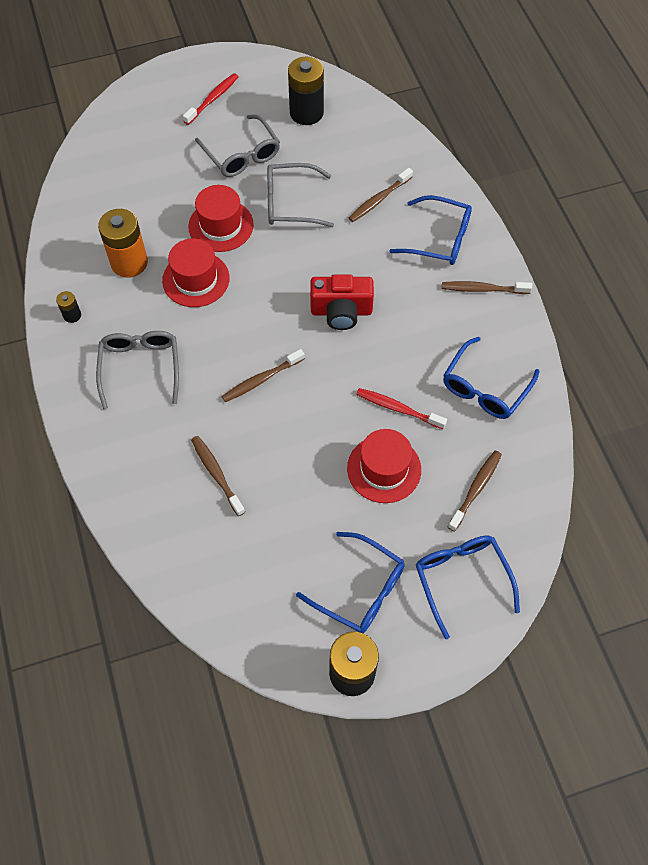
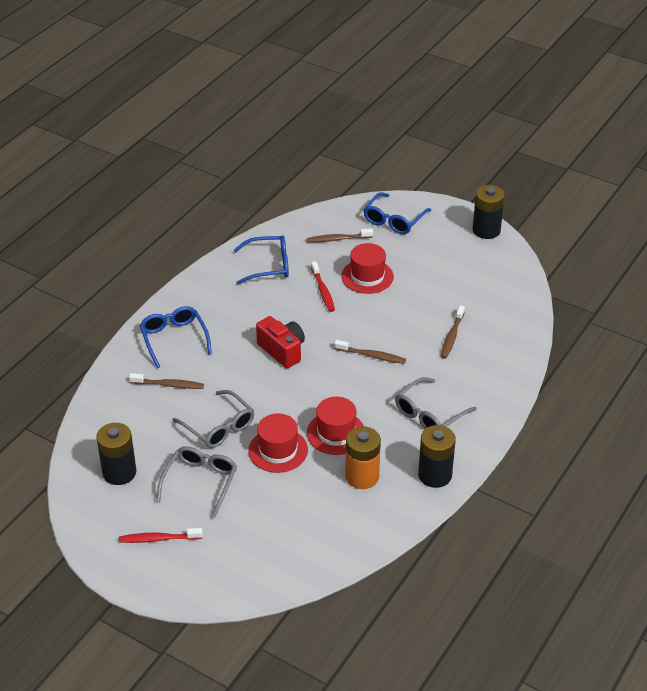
camera: 130 degrees left, 20 degrees down
(72, 315) = (435, 475): black battery -> black battery, size x2.13
(359, 589) = (443, 249): blue glasses -> none
(483, 289) = (196, 300): brown toothbrush -> none

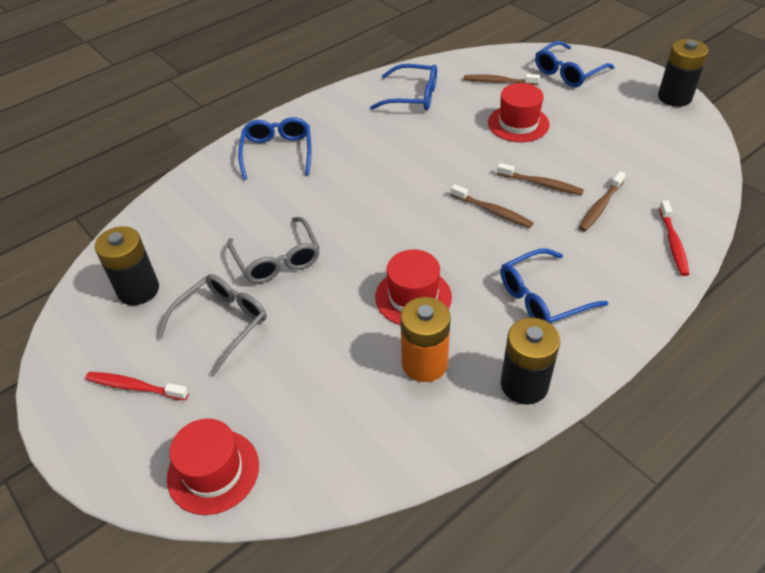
camera: 20 degrees right, 5 degrees up
(169, 385) = (246, 200): brown toothbrush -> brown toothbrush (541, 184)
(278, 450) = (333, 303): red hat -> red hat (213, 471)
(282, 350) = (389, 186): red camera -> none
(323, 291) = (462, 130): red toothbrush -> red toothbrush (673, 243)
(430, 414) = (543, 297): grey glasses -> blue glasses

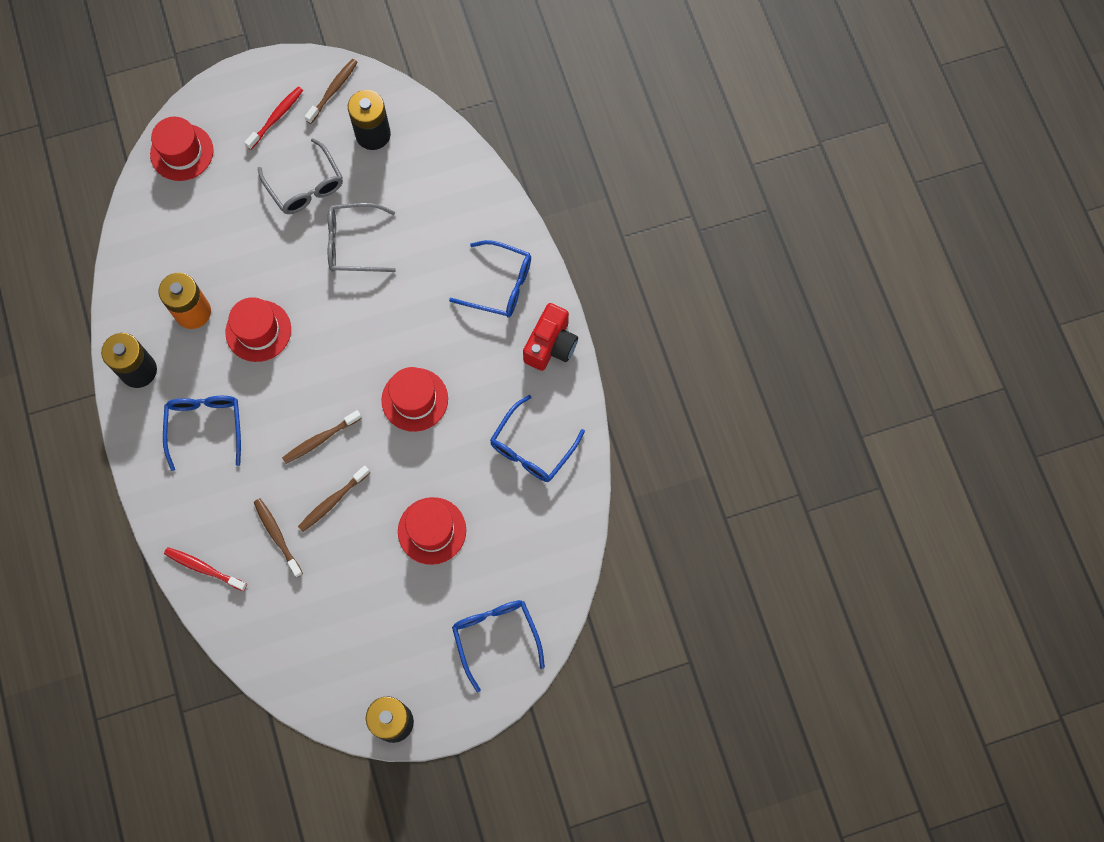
camera: 110 degrees right, 25 degrees up
(319, 111) = (551, 345): none -> red camera
(414, 167) = (414, 399): none -> red hat
(498, 82) = (515, 550): brown toothbrush -> brown toothbrush (333, 90)

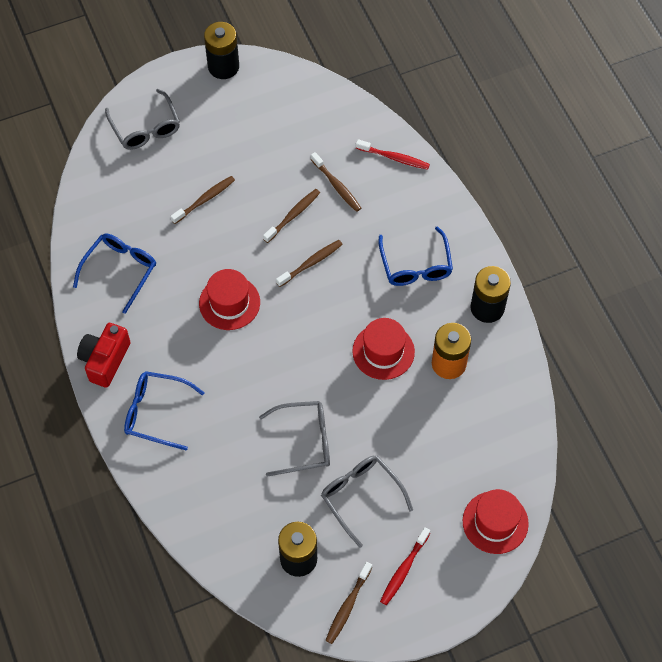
camera: 175 degrees right, 10 degrees down
(432, 530) = (204, 200): red hat -> brown toothbrush
(496, 637) = (145, 127): blue glasses -> grey glasses

